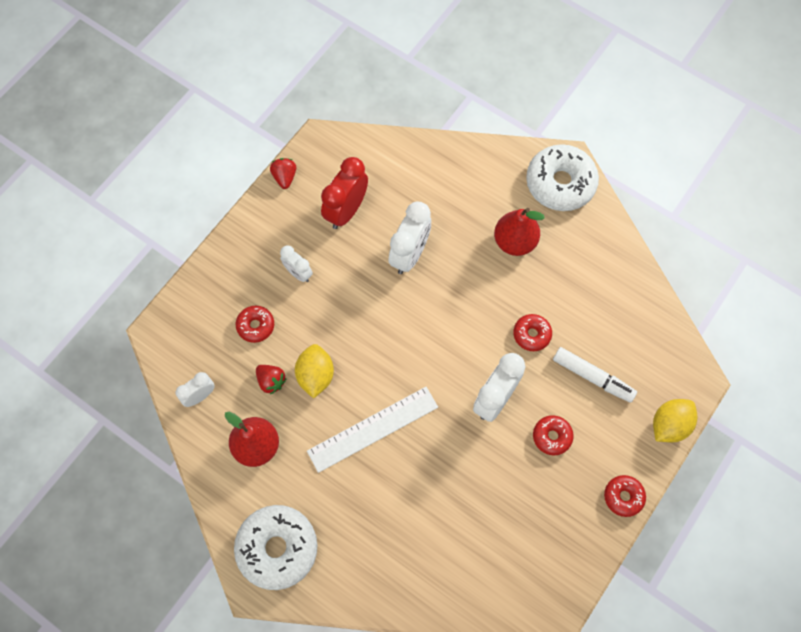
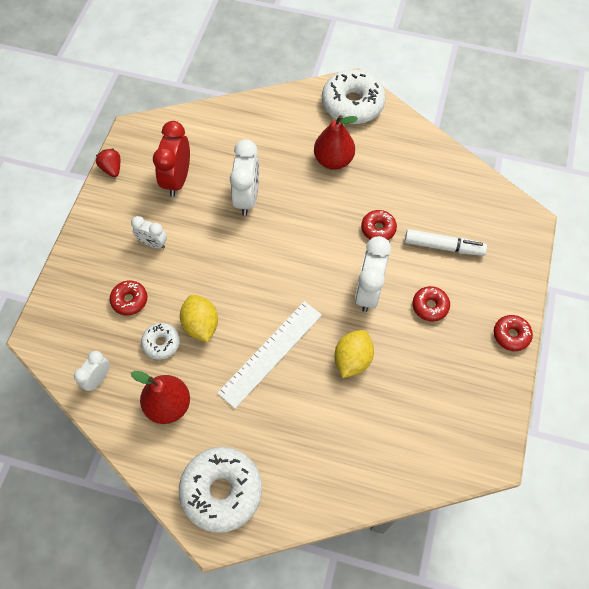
camera: 20 degrees left, 5 degrees down
(271, 381) = (161, 343): red strawberry -> white donut
(669, 425) = (523, 264): yellow lemon -> yellow lemon (352, 360)

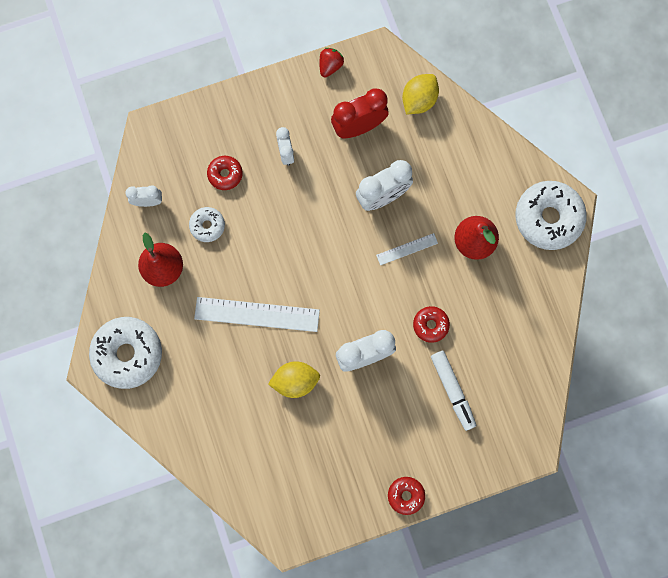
camera: 55 degrees right, 15 degrees up
(201, 325) = (243, 244): yellow lemon -> yellow lemon (419, 100)
(303, 207) = (407, 249): none -> white ruler
(430, 306) = (386, 413): red donut -> none

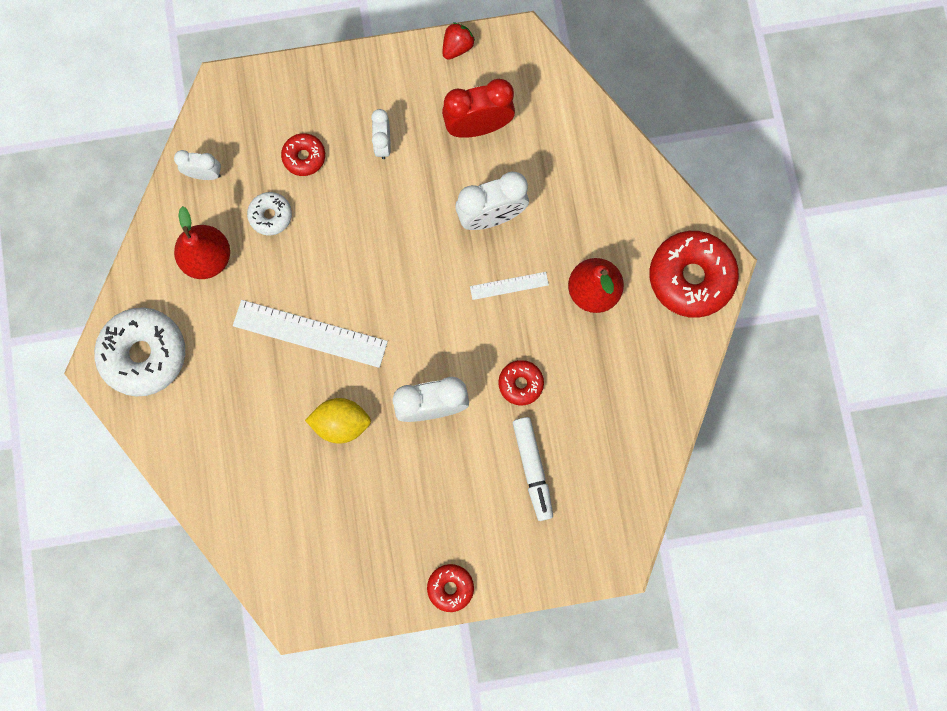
camera: 10 degrees right, 0 degrees up
(419, 100) = (558, 106): yellow lemon -> none
(548, 218) = (691, 277): white donut -> red donut

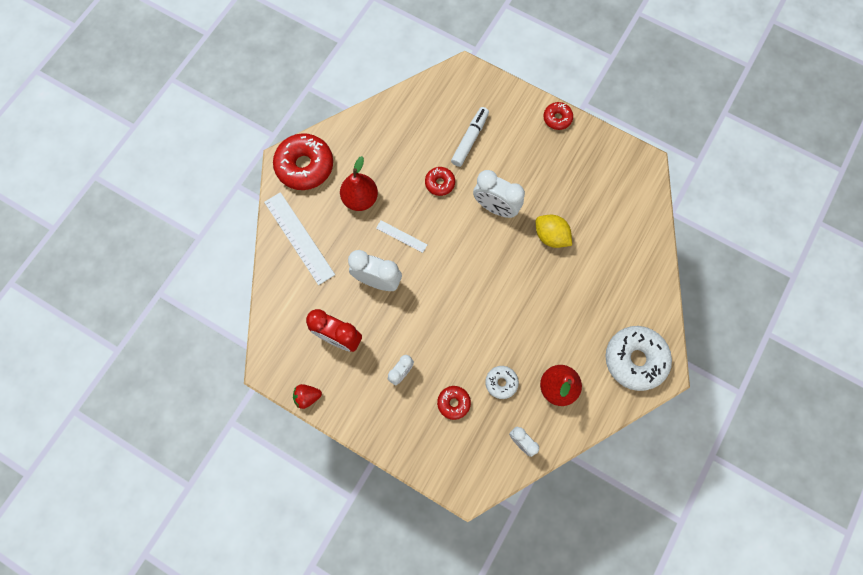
camera: 140 degrees left, 5 degrees down
(310, 333) = (530, 296): white ruler -> white ruler (299, 238)

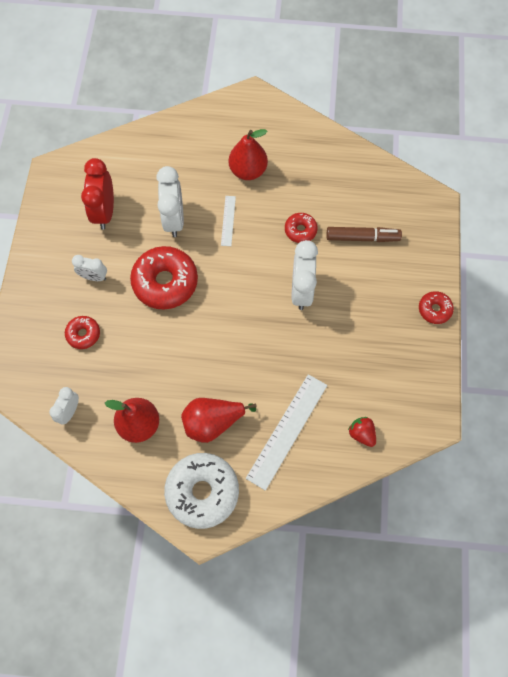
camera: 65 degrees right, 5 degrees down
(299, 238) = (184, 139): white ruler -> white ruler (287, 430)
(305, 166) = (256, 113): red donut -> red donut (165, 282)
(307, 397) = (39, 211): red strawberry -> red strawberry (361, 434)
(470, 139) = (362, 238): white marker -> brown marker
(501, 383) = (121, 369): white donut -> none
(551, 236) = (297, 355): yellow lemon -> none
(580, 327) = (213, 422): none -> red pear

